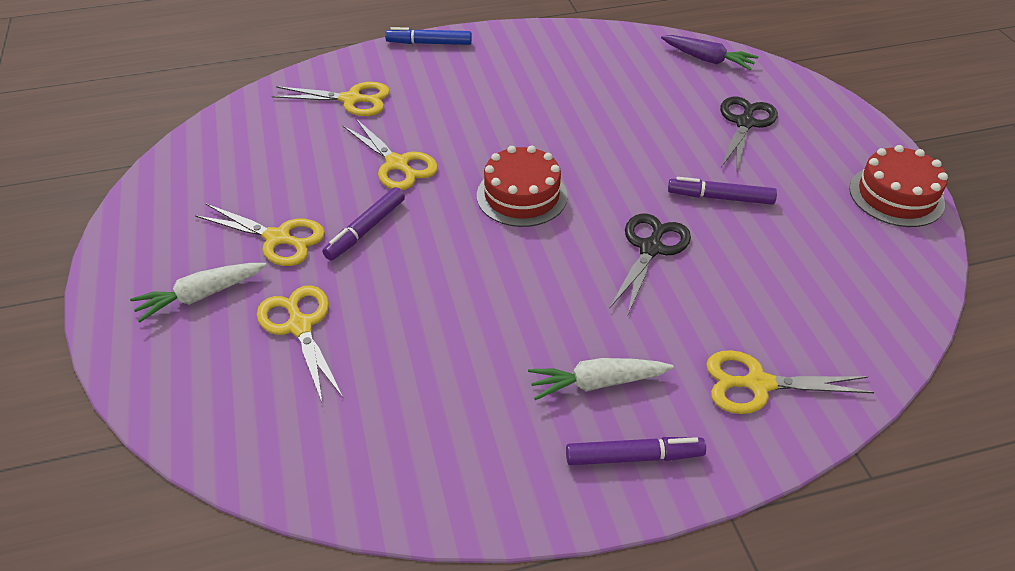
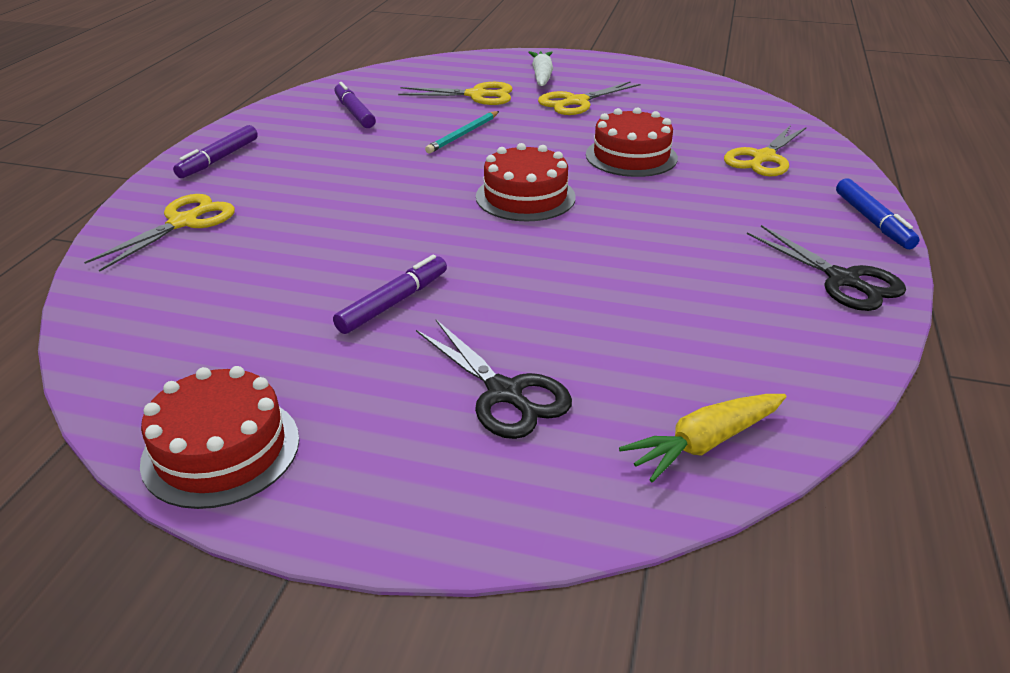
camera: 120 degrees right, 10 degrees down
(366, 230) = (552, 129): purple marker -> purple marker (354, 112)
(397, 164) = (631, 156): yellow scissors -> red cake
(422, 286) = (463, 134): none -> turquoise pencil
(429, 43) = (873, 221): blue marker -> blue marker turned 135 degrees clockwise
(597, 383) = (288, 166): white carrot -> none
(651, 248) = (378, 233): black scissors -> black scissors (843, 280)
(707, 59) = (705, 443): purple carrot -> yellow carrot

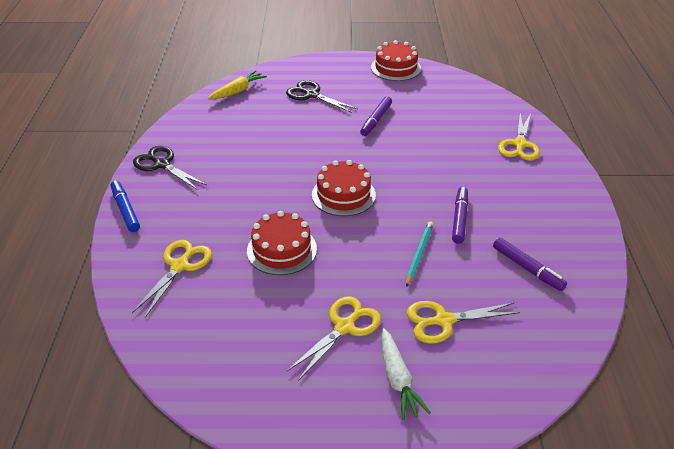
camera: 165 degrees right, 5 degrees up
(219, 159) = (563, 194): purple marker -> purple marker (459, 219)

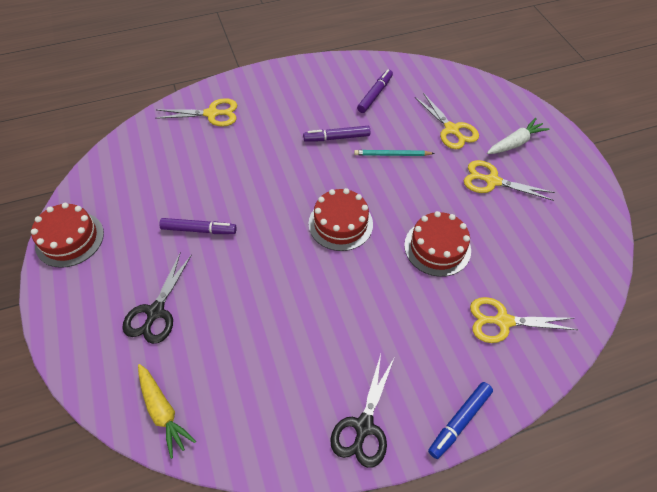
camera: 110 degrees left, 15 degrees up
(237, 91) = (163, 411): yellow carrot -> yellow carrot turned 150 degrees counterclockwise

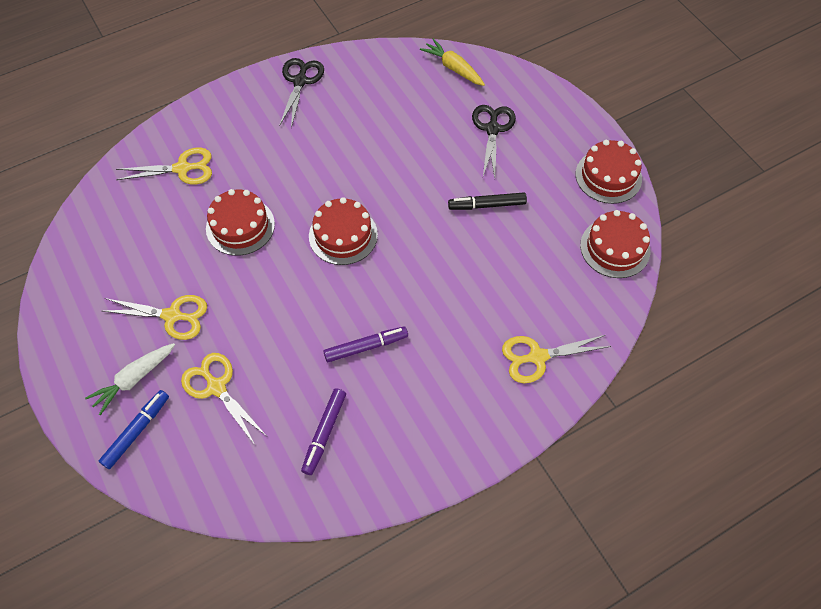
camera: 170 degrees right, 5 degrees up
(107, 176) = (615, 248): none -> red cake
(199, 230) = (487, 205): purple marker -> black marker
(392, 155) = (293, 333): turquoise pencil -> none
(459, 421) = (227, 94): blue marker -> blue marker (137, 431)

